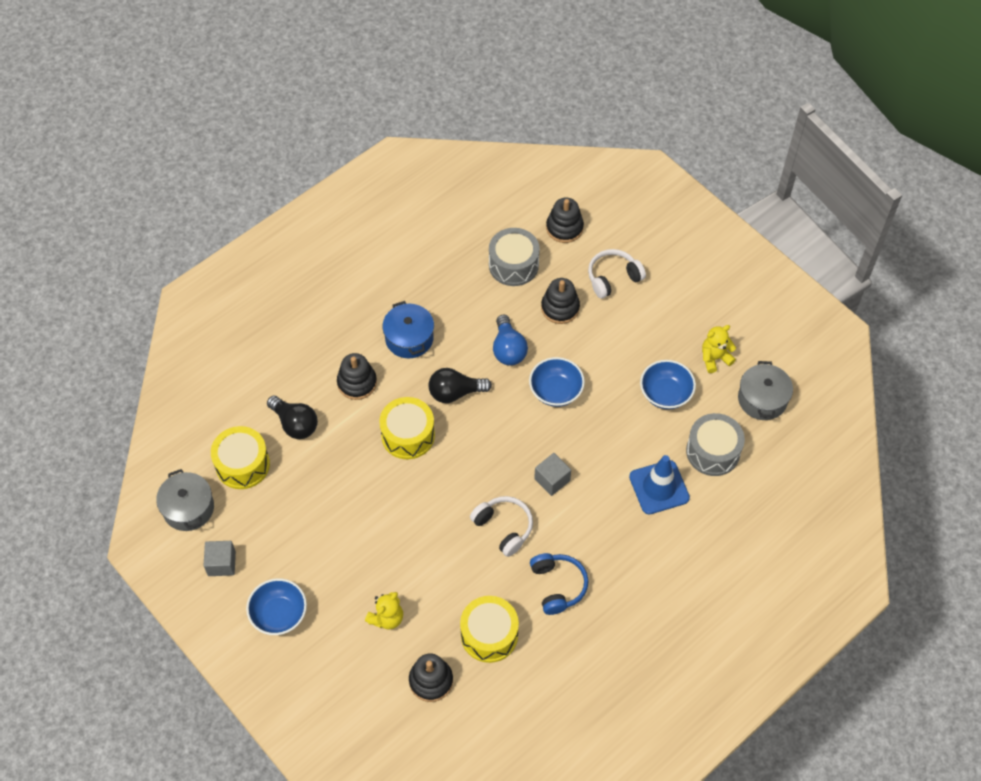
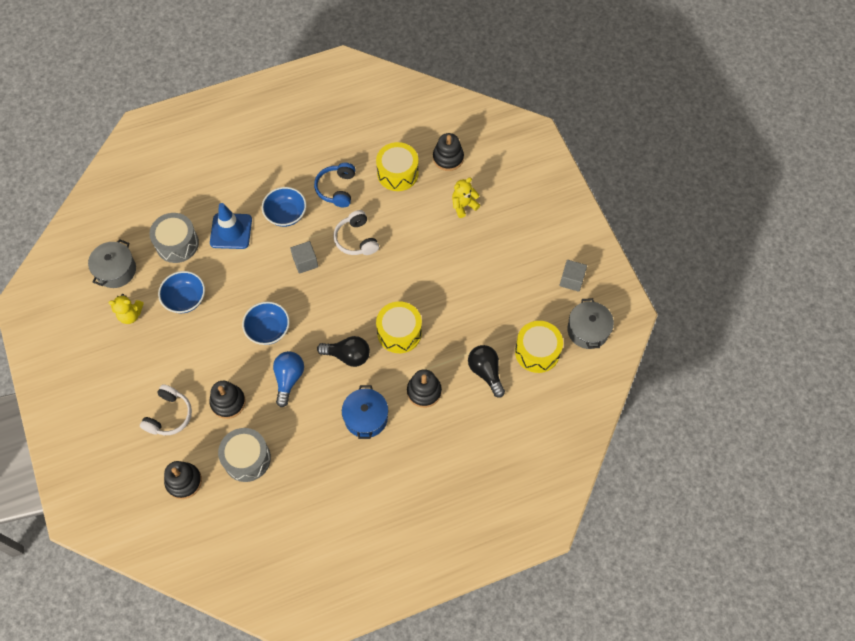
camera: 160 degrees left, 5 degrees up
(279, 614) = (538, 231): blue bowl -> blue bowl (286, 214)
(613, 278) = (169, 415): white headphones -> white headphones turned 60 degrees counterclockwise

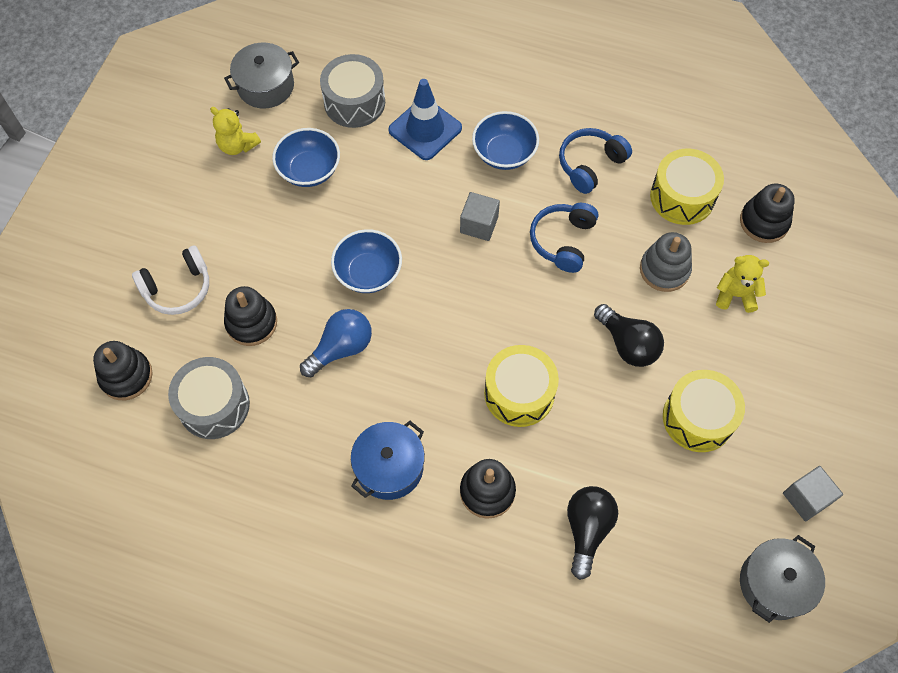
camera: 40 degrees right, 0 degrees up
(348, 355) = (433, 374): black light bulb -> black light bulb (628, 344)
(356, 239) = (563, 241): white headphones -> blue headphones
(419, 217) = (664, 270): none -> grey stacking toy
(537, 351) = (679, 557): yellow drum -> yellow drum (698, 418)

